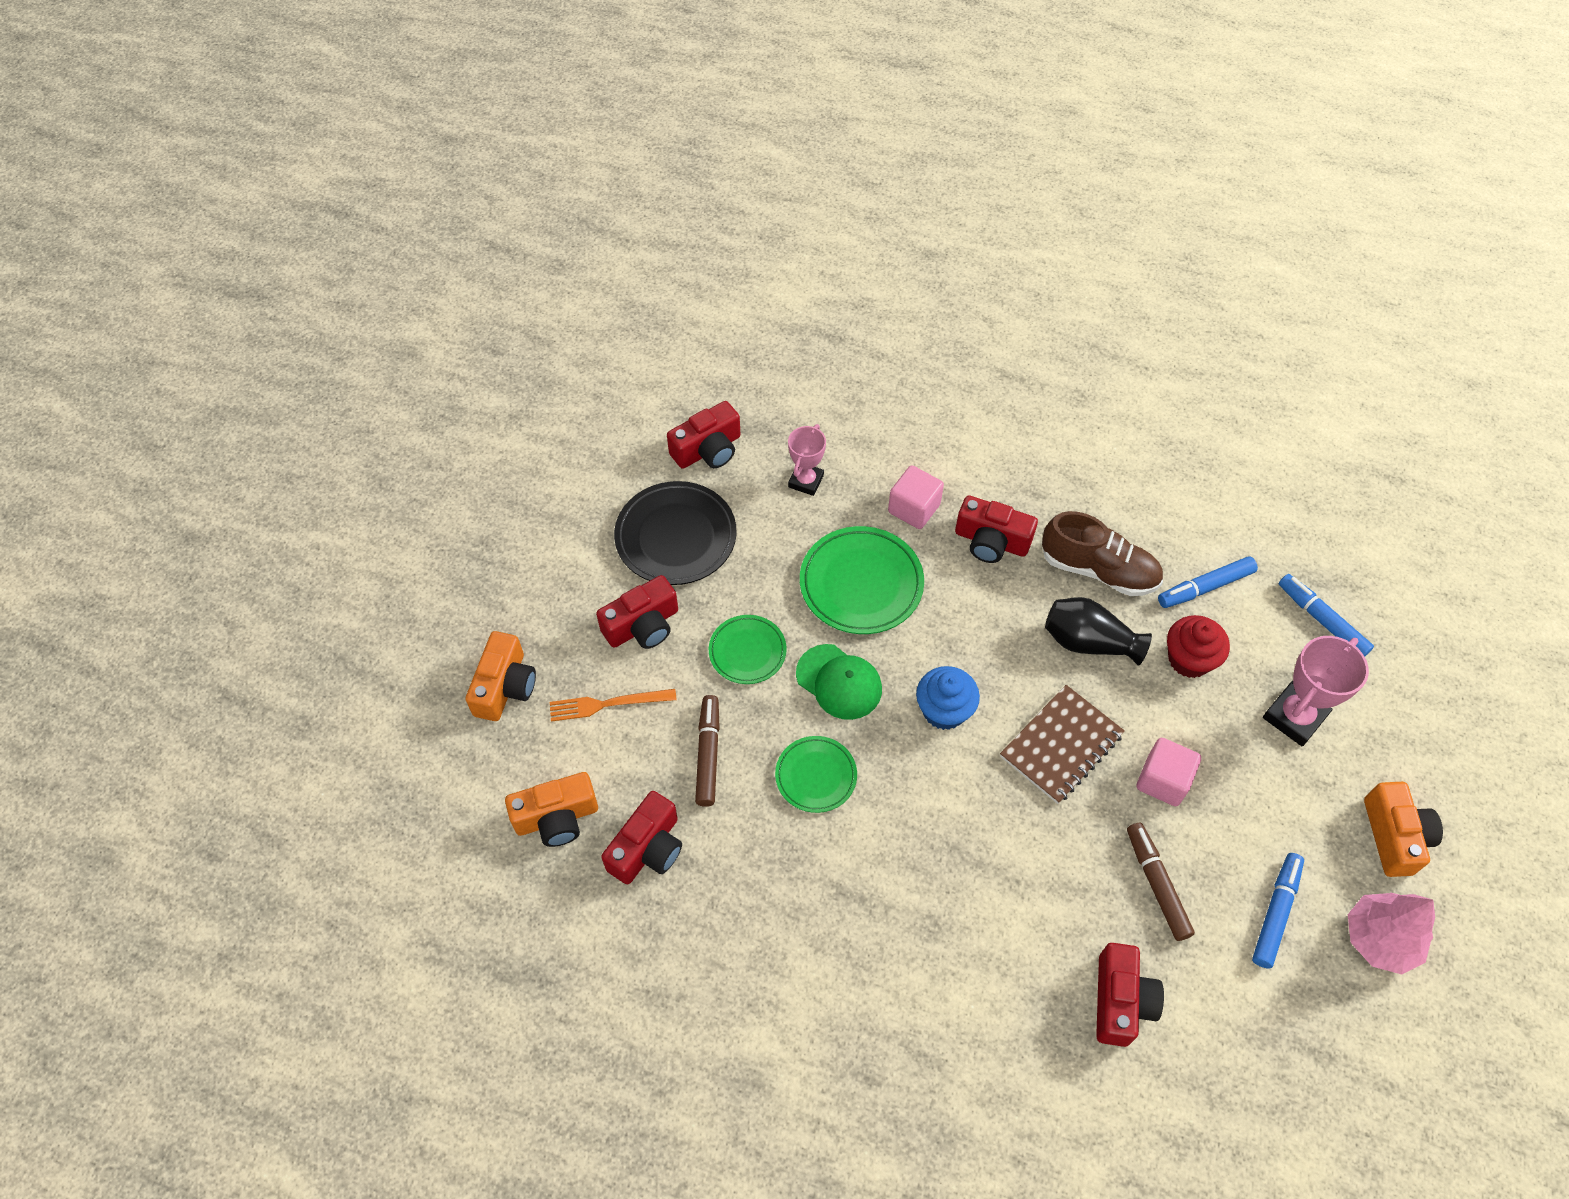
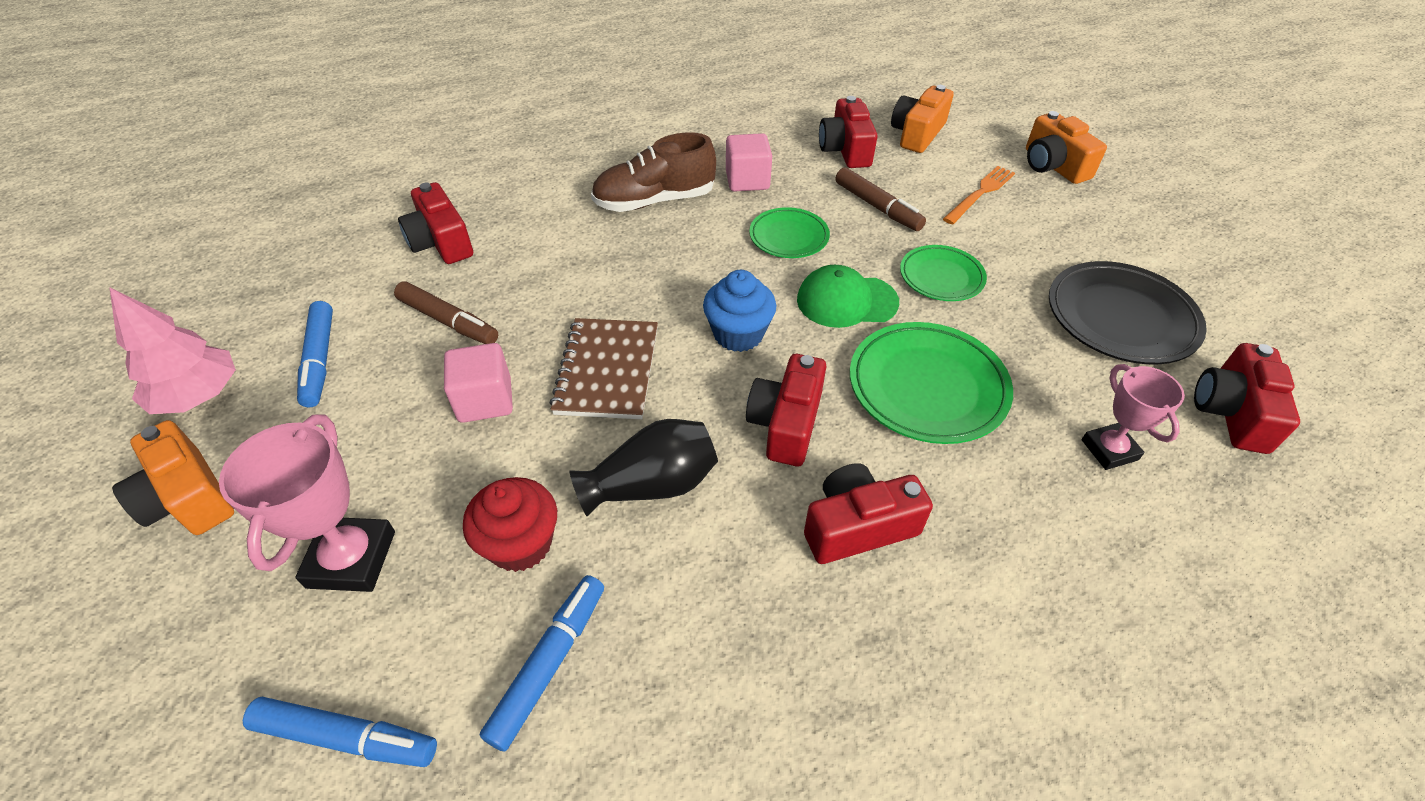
camera: 140 degrees right, 10 degrees down
(643, 625) = (1036, 246): red camera -> red camera (786, 423)
(914, 508) = (976, 503): pink cube -> pink cube (747, 180)
(1098, 570) = (706, 584): brown shoe -> brown shoe (654, 201)

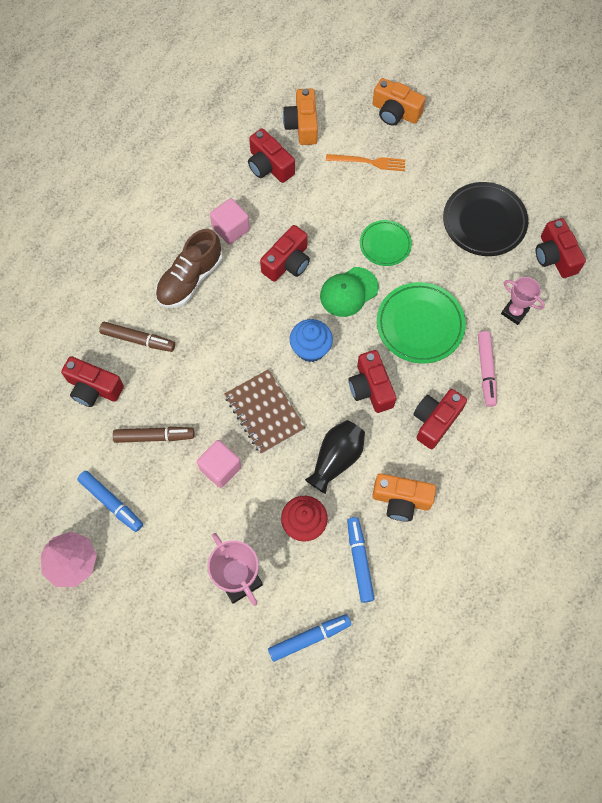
camera: 35 degrees left, 20 degrees up
(189, 497) = (133, 607): orange camera -> orange camera (401, 500)
(788, 237) = (287, 262): green plate -> red camera
(877, 207) = (319, 208): brown marker -> brown marker (138, 339)
(980, 193) = (368, 162): orange fork -> orange fork turned 90 degrees clockwise
(1003, 504) = (486, 371): none -> pink marker

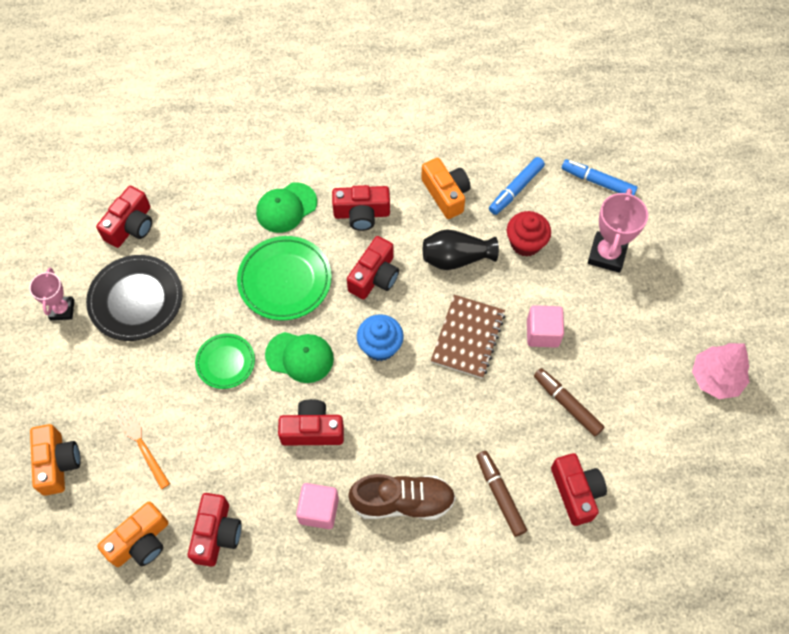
camera: 130 degrees left, 5 degrees down
(111, 502) = (647, 390): blue marker -> none
(486, 371) = (286, 208): pink marker -> green cap
(514, 312) = (213, 221): pink trophy -> pink trophy (62, 310)

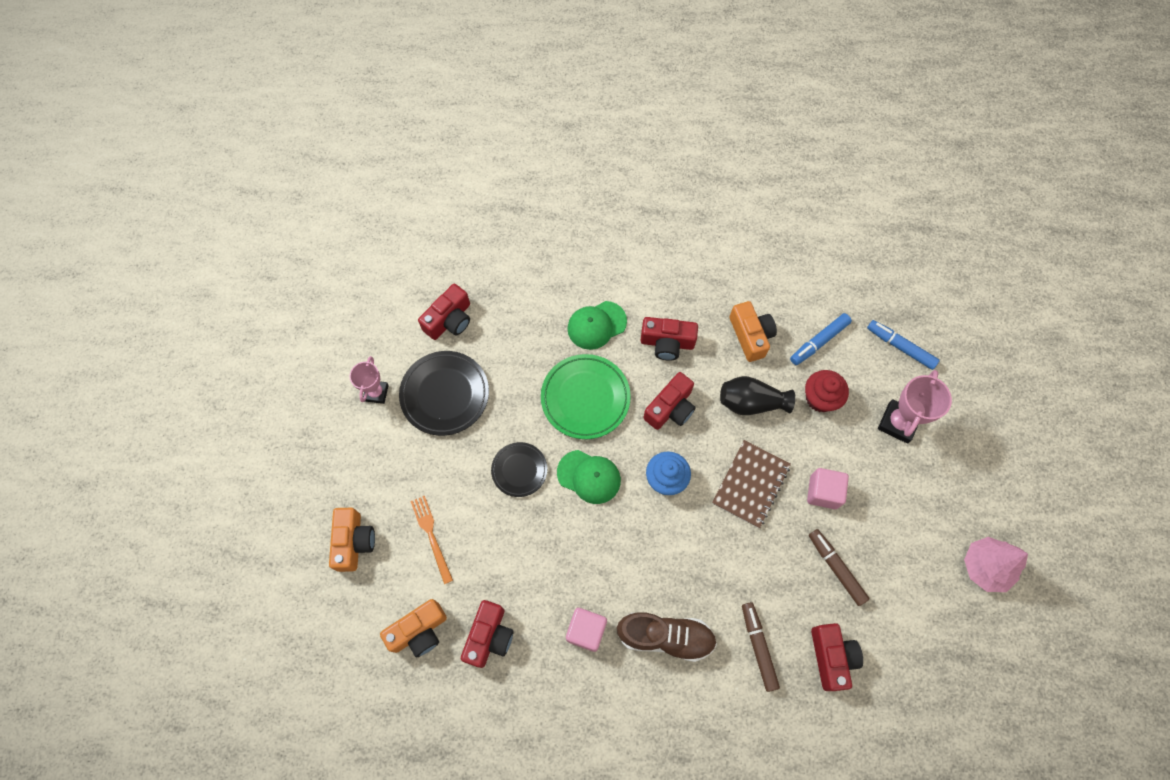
camera: 10 degrees right, 5 degrees up
(225, 362) = (519, 470): green plate -> black plate
(312, 430) = (591, 551): red camera -> none

